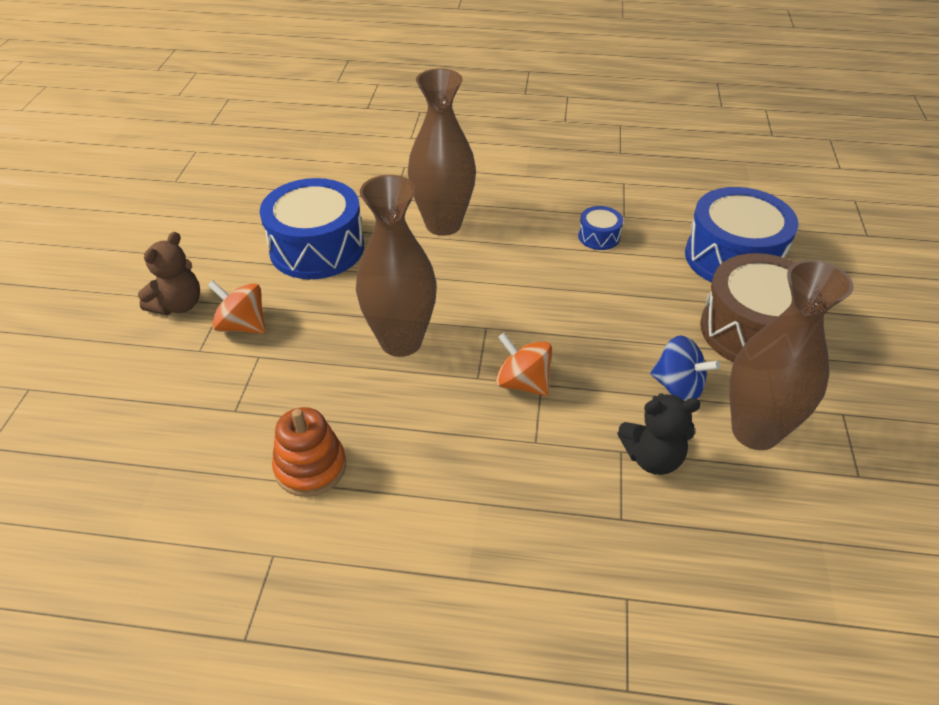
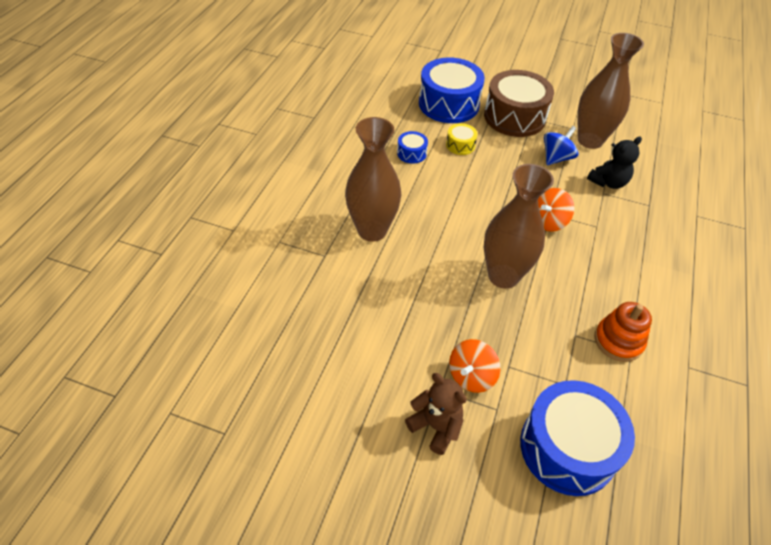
camera: 80 degrees left, 5 degrees up
(317, 248) = (380, 316): blue drum -> blue drum (567, 448)
(644, 279) = (460, 145): none -> yellow drum
(652, 458) = (608, 182): black teddy bear -> black teddy bear turned 45 degrees clockwise

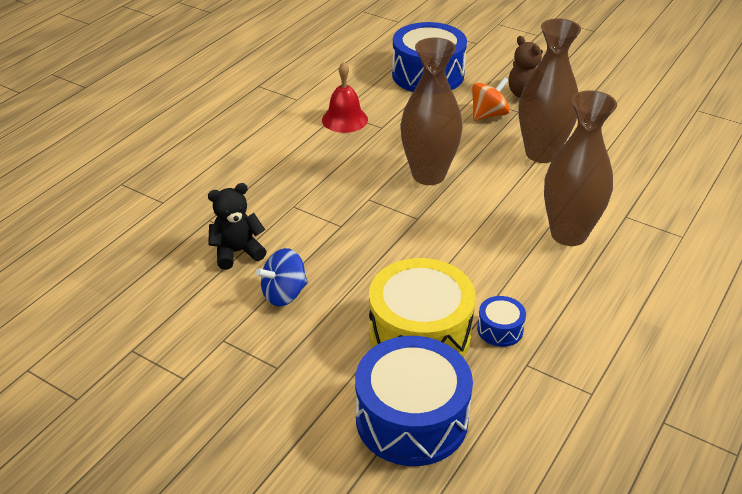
camera: 165 degrees left, 10 degrees down
(460, 145) = (420, 333): yellow drum -> yellow drum, size x2.23
(514, 117) = (306, 374): brown drum -> none
(548, 221) = (348, 217): orange spinning top -> none
(590, 140) = (212, 315): brown vase -> brown vase (541, 153)
(618, 341) = (344, 119): orange stacking toy -> red bell

